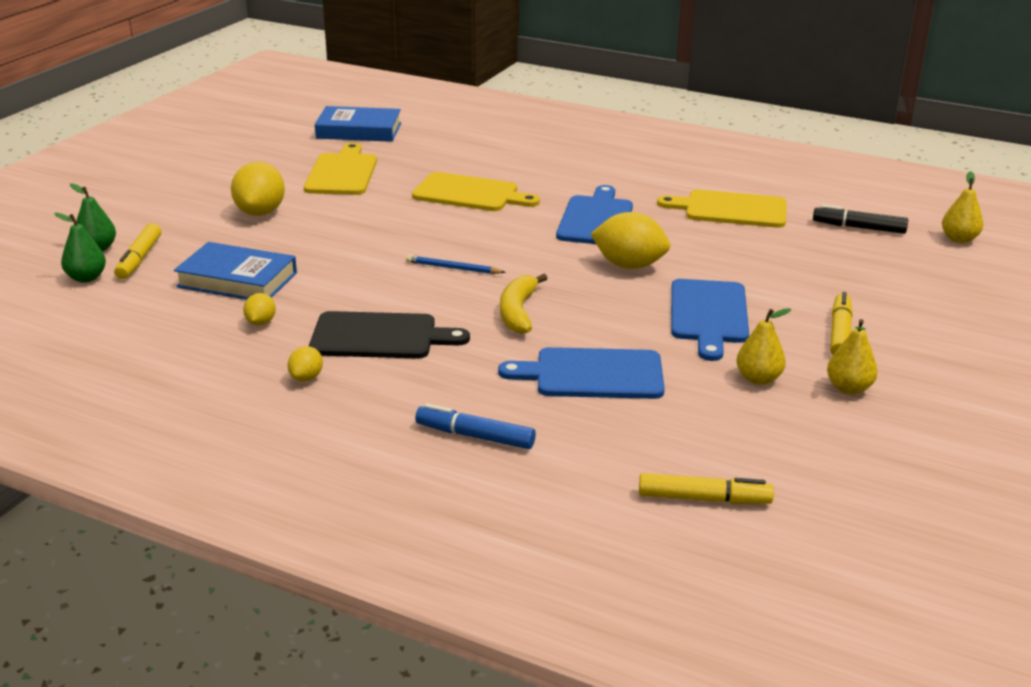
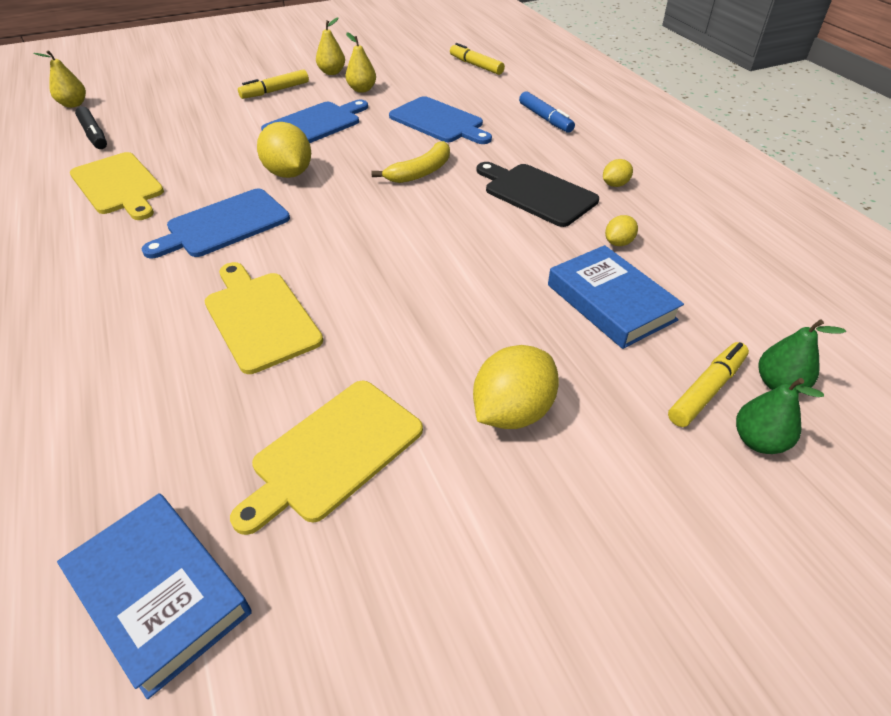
camera: 140 degrees left, 15 degrees up
(453, 268) = (411, 228): blue pencil -> none

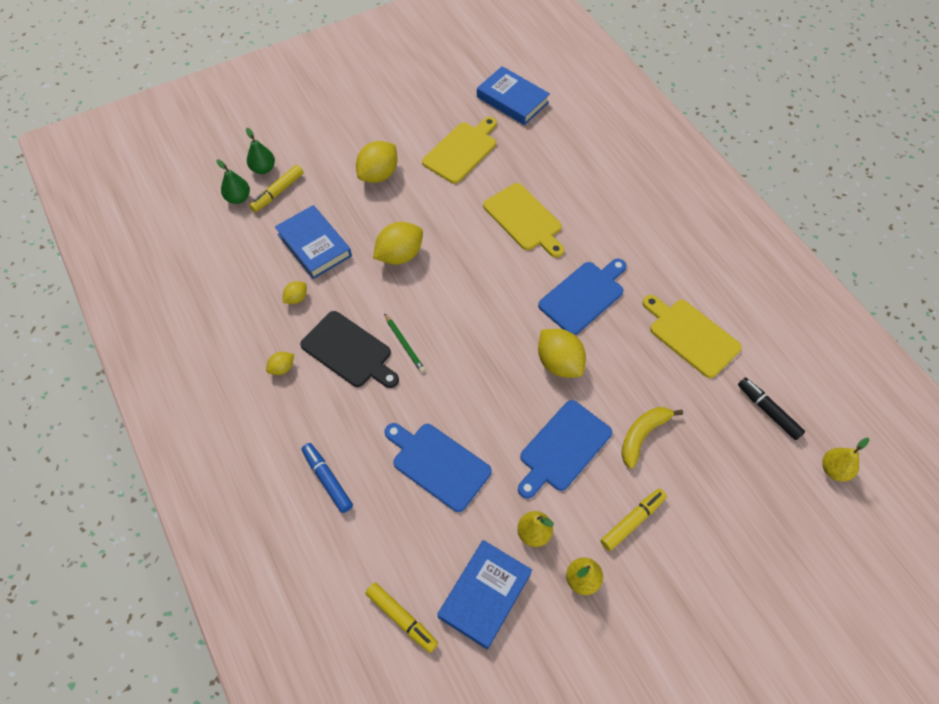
camera: 175 degrees right, 15 degrees up
(410, 70) = (485, 595): none -> blue book
(420, 172) = (447, 373): yellow banana -> yellow banana (642, 435)
(468, 195) = (404, 344): none -> green pencil
(472, 282) = (399, 255): none -> yellow lemon

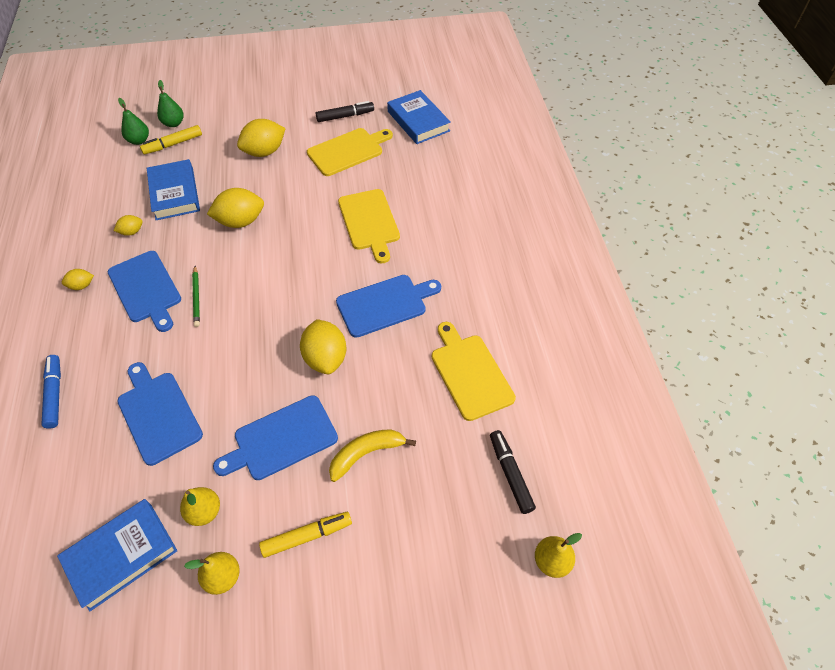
camera: 20 degrees right, 5 degrees down
(349, 351) = (146, 289): black cutting board -> blue cutting board
(401, 618) = (33, 547): yellow marker -> none
(437, 113) = (345, 116): none -> black marker

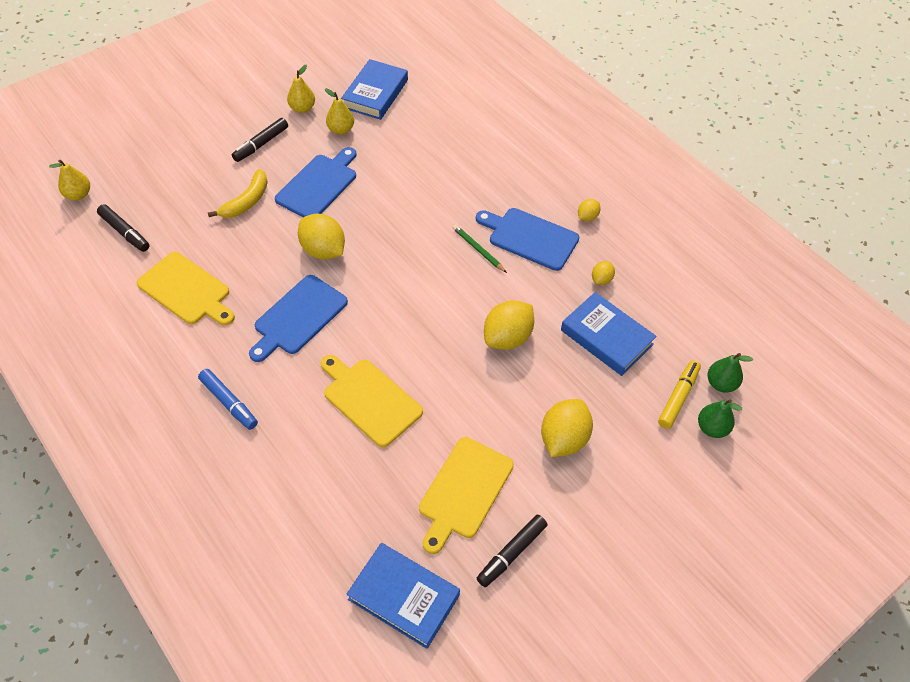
camera: 150 degrees right, 0 degrees up
(54, 394) = (514, 144): blue marker -> blue marker (229, 402)
(158, 414) = (425, 163): blue cutting board -> none
(306, 536) = (261, 144): yellow marker -> black marker

